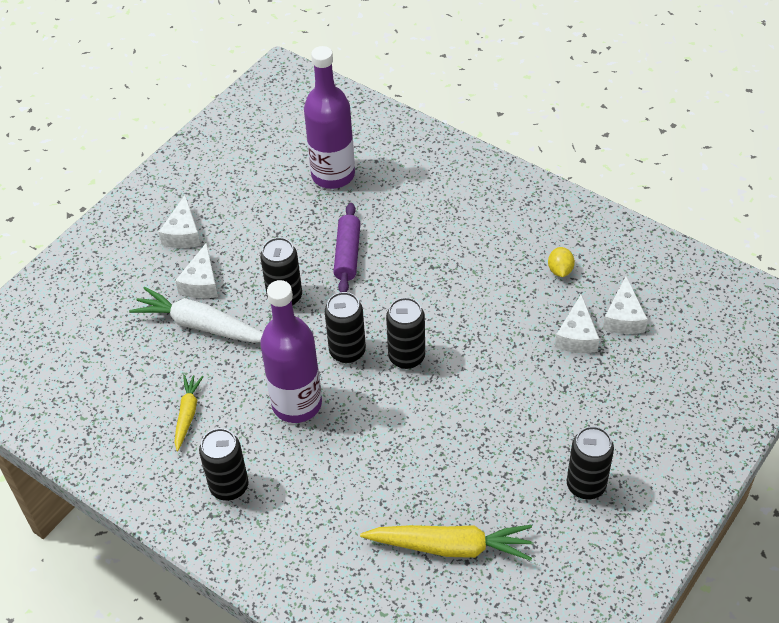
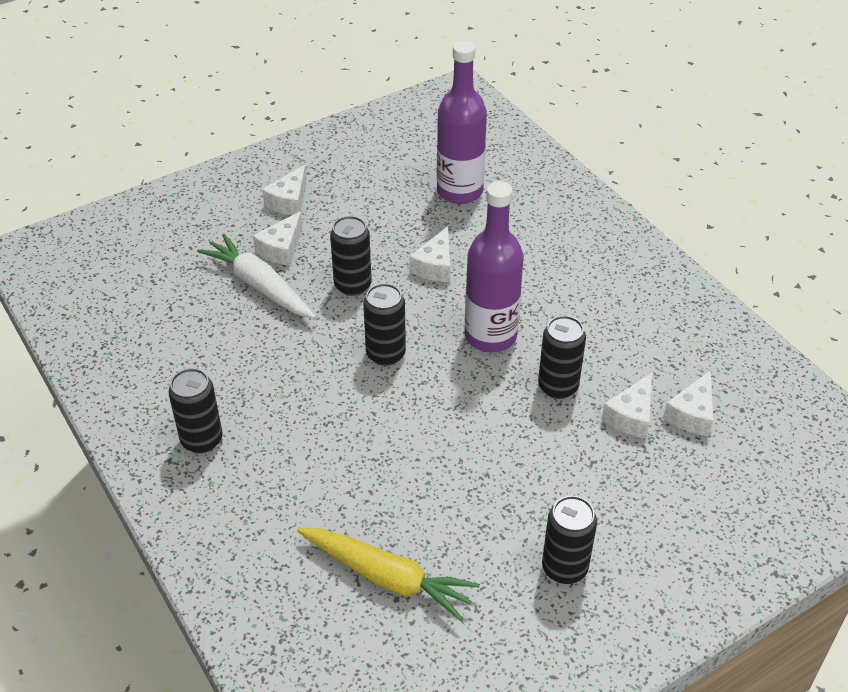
camera: 20 degrees right, 5 degrees down
(187, 414) = (201, 361): yellow carrot -> none
(297, 404) = (309, 386): purple bottle -> purple bottle (490, 336)
(347, 254) = (435, 266): purple rolling pin -> white cheese
(406, 357) = (442, 378): black can -> black can (558, 386)
(560, 270) = (646, 346): yellow lemon -> none

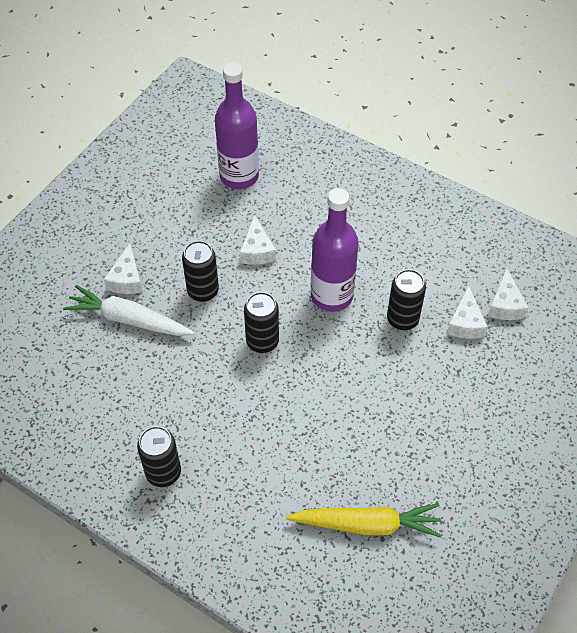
camera: 25 degrees left, 10 degrees up
(289, 201) = (107, 233): white cheese -> none
(564, 568) = (483, 463): black can -> none

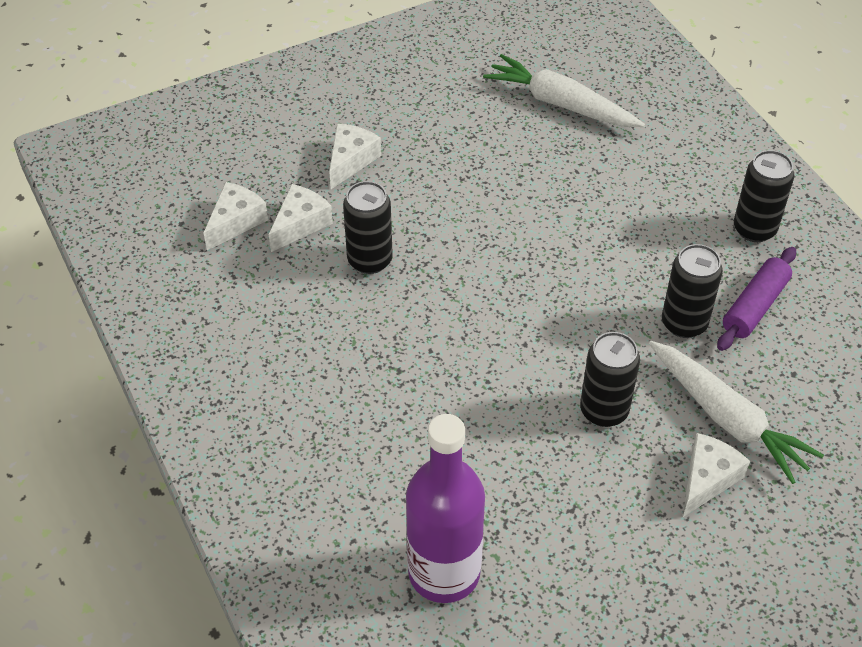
camera: 150 degrees left, 5 degrees down
(140, 406) = (754, 306): none -> purple rolling pin
(257, 250) = (493, 433): white cheese -> white cheese (351, 160)
(262, 341) = (561, 311): black can -> black can (684, 323)
(331, 295) = (435, 326): purple bottle -> none
(367, 524) = (560, 103): yellow carrot -> white carrot

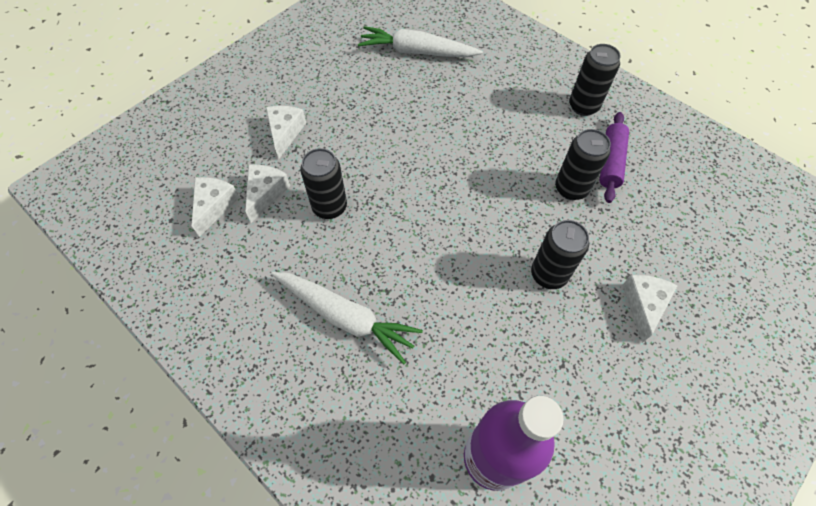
camera: 20 degrees left, 10 degrees up
(727, 418) = (634, 252): white carrot -> white carrot (346, 317)

